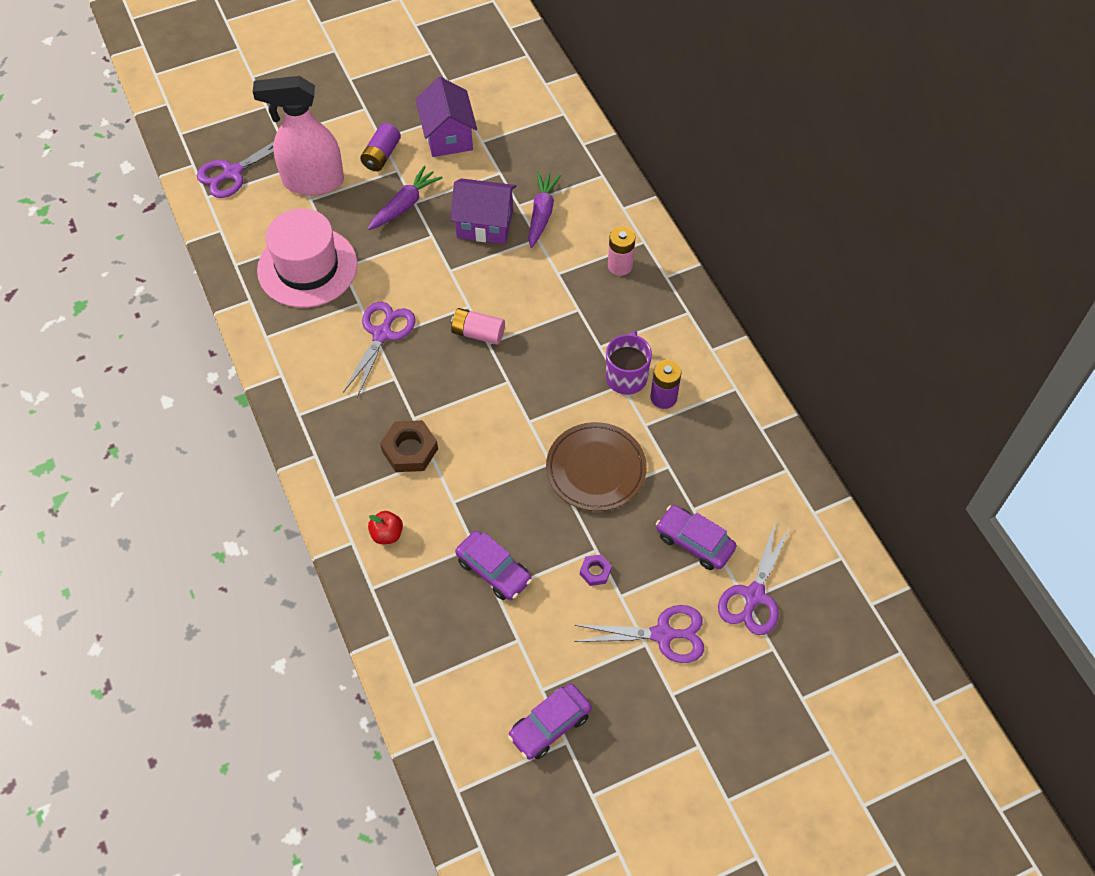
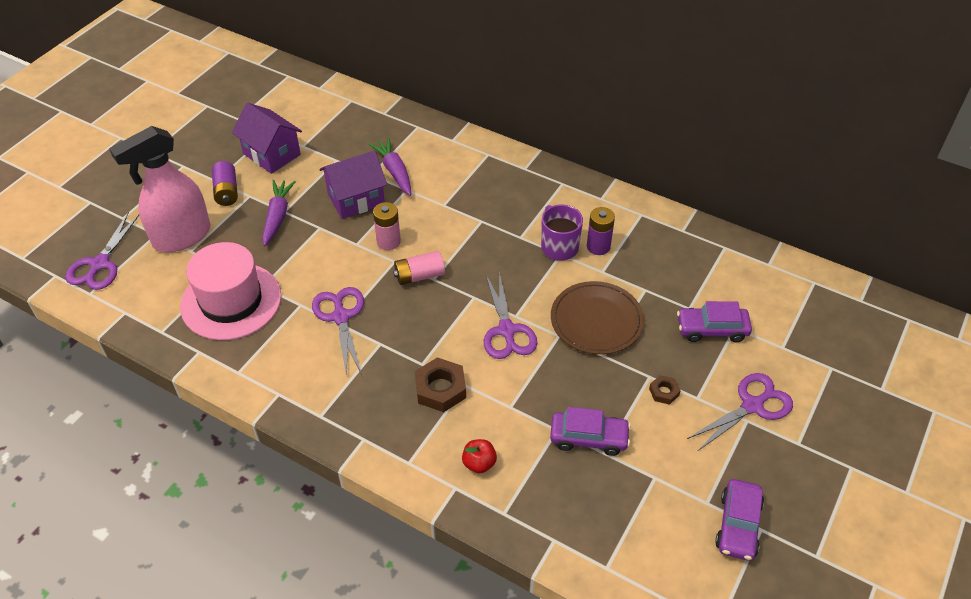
camera: 35 degrees left, 10 degrees down
(595, 572) = (664, 392): purple nut -> brown nut
(620, 265) = (485, 177): pink battery -> pink battery (388, 242)
(754, 595) = (785, 341): purple scissors -> purple scissors (506, 330)

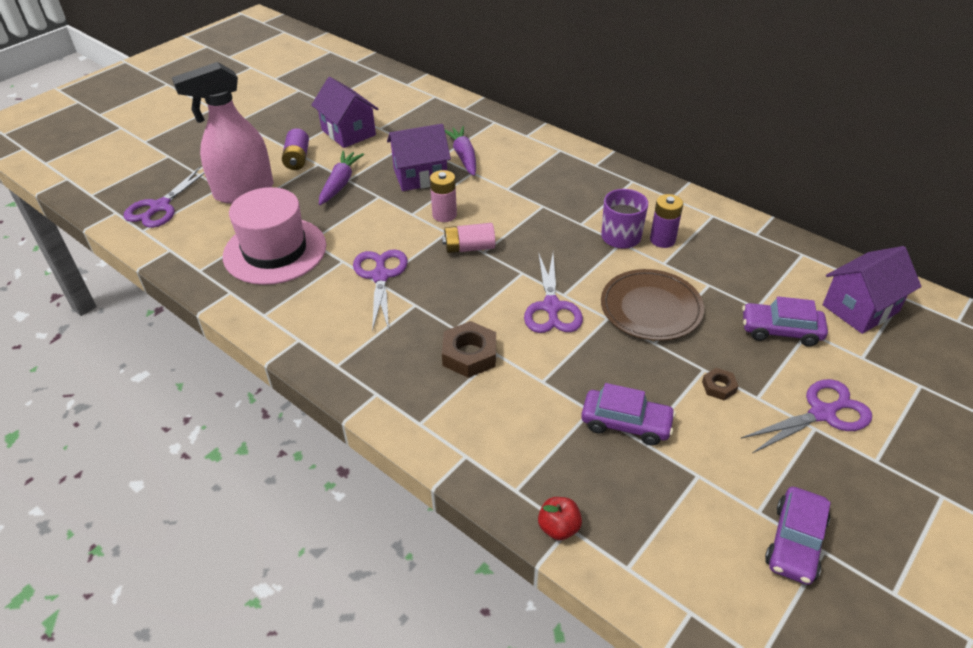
camera: 10 degrees right, 5 degrees down
(479, 463) = (497, 434): red apple -> red apple (558, 528)
(778, 298) = (860, 308): none -> purple house

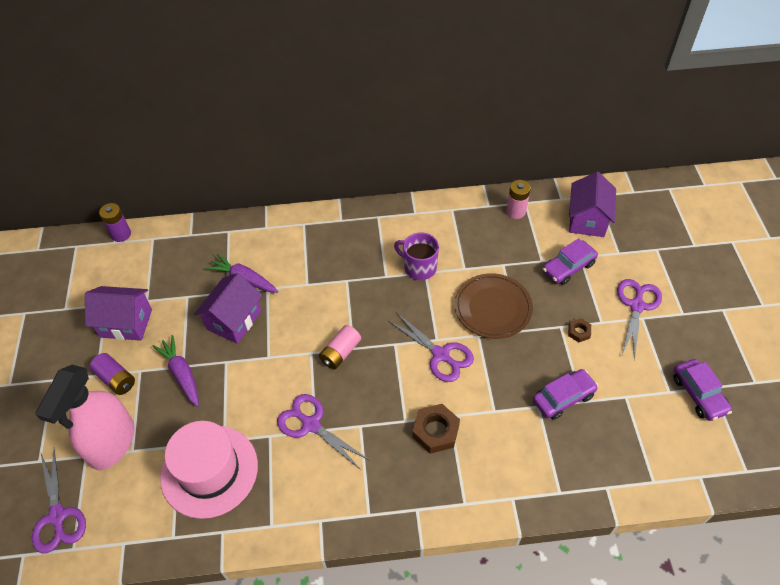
camera: 45 degrees left, 10 degrees up
(444, 215) = (292, 340): pink battery -> pink battery (516, 211)
(558, 528) = (602, 492): red apple -> none
(662, 240) = (445, 251): purple battery -> purple battery (121, 234)

